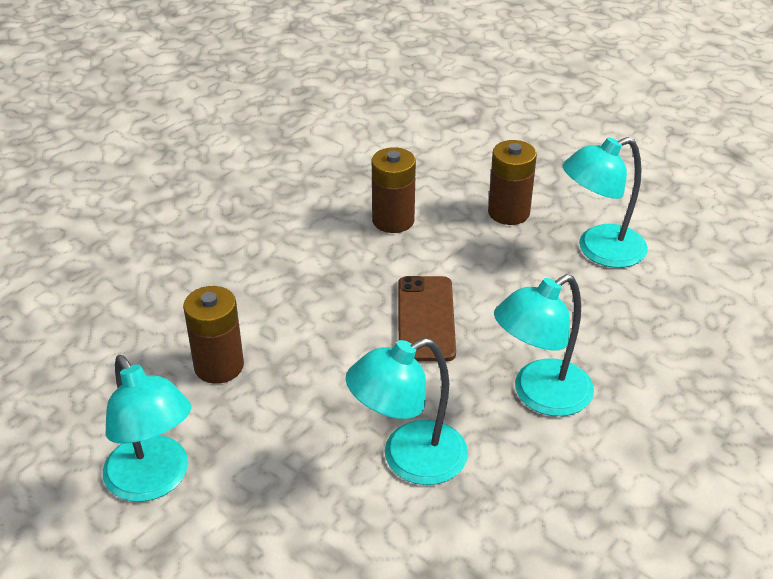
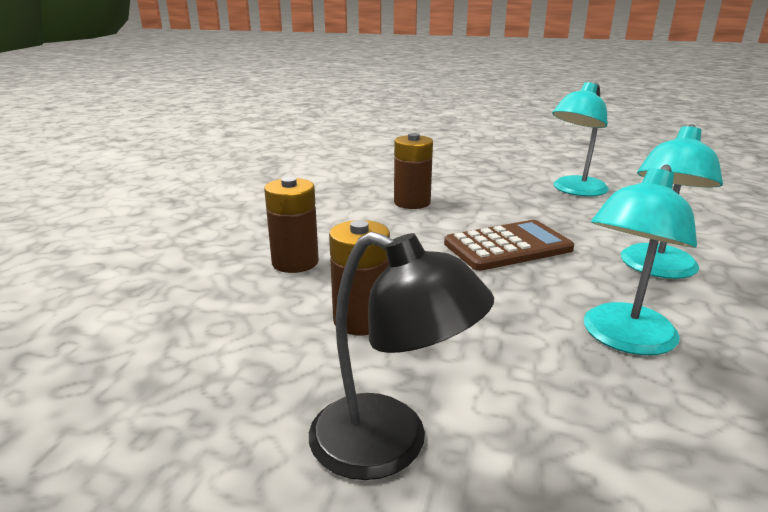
camera: 25 degrees left, 15 degrees down
(154, 481) = (390, 445): turquoise lamp -> black lamp
(425, 319) = (507, 247): brown phone -> brown calculator
(508, 212) = (490, 185): brown battery -> brown battery (295, 262)

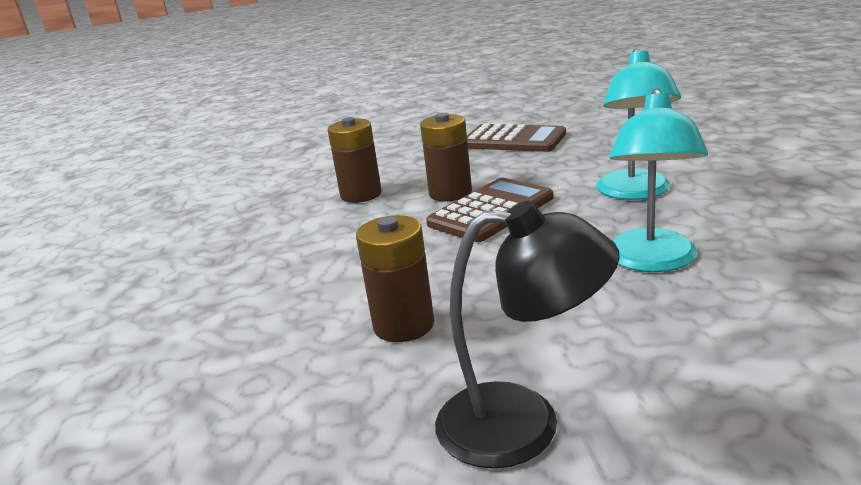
camera: 20 degrees left, 0 degrees up
(295, 262) = (283, 292): brown battery -> brown battery (450, 193)
(575, 190) = (513, 140): turquoise lamp -> brown calculator

